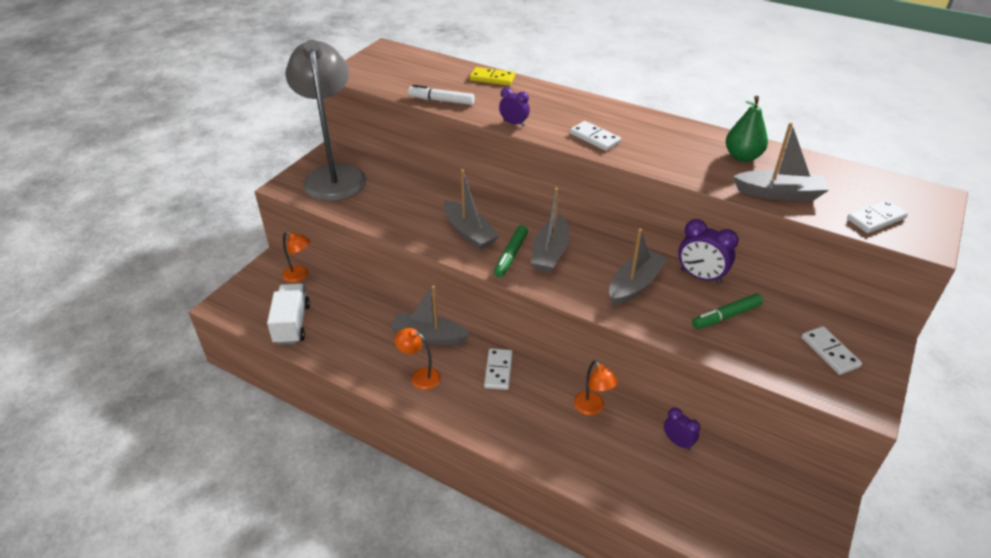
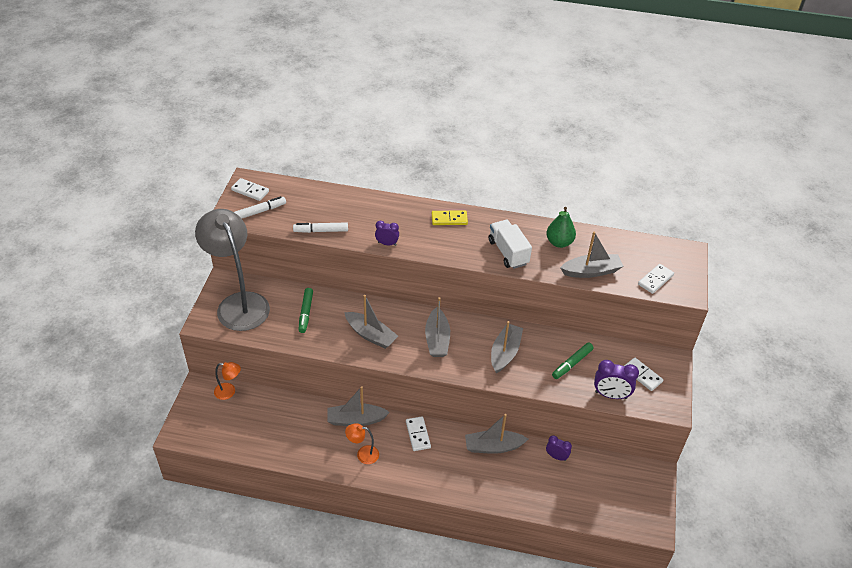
camera: 20 degrees left, 5 degrees up
(292, 324) = (244, 436): white truck -> white truck (508, 252)
(383, 75) = (260, 211): none -> white marker
(492, 78) = (351, 198): yellow domino -> yellow domino (449, 219)
(511, 255) = (409, 348): green marker -> green marker (305, 313)
(592, 408) = (493, 447): orange lamp -> grey boat
(595, 138) = (451, 246): white domino -> white domino (250, 191)
(700, 276) = (547, 335): purple clock -> purple clock (611, 395)

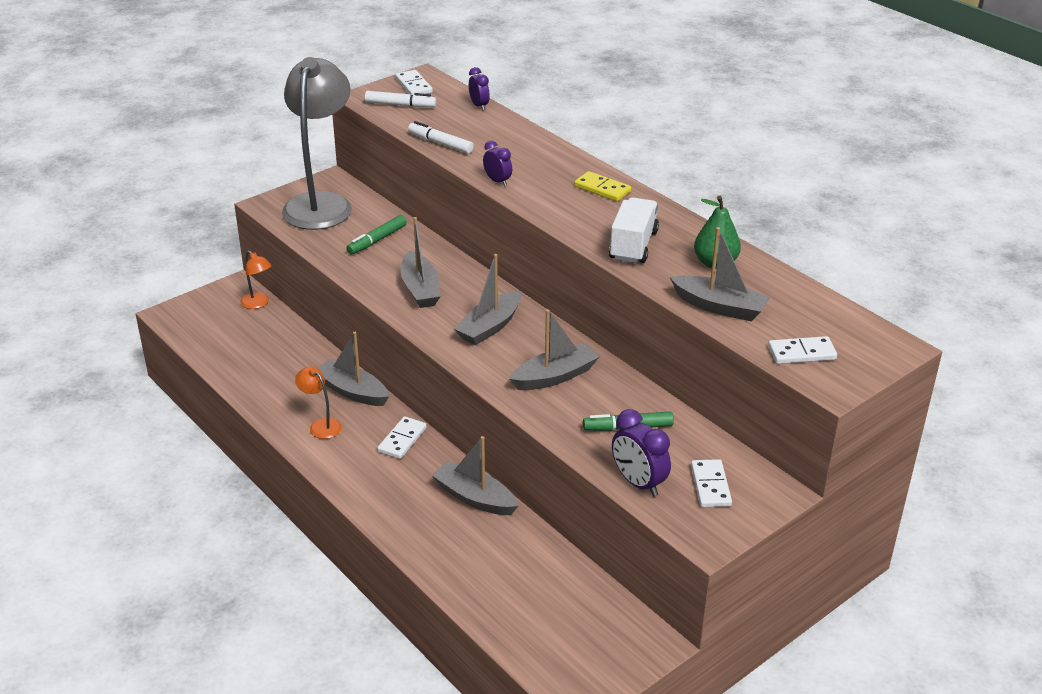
camera: 40 degrees right, 10 degrees down
(556, 456) = (541, 550): purple clock -> purple clock (479, 106)

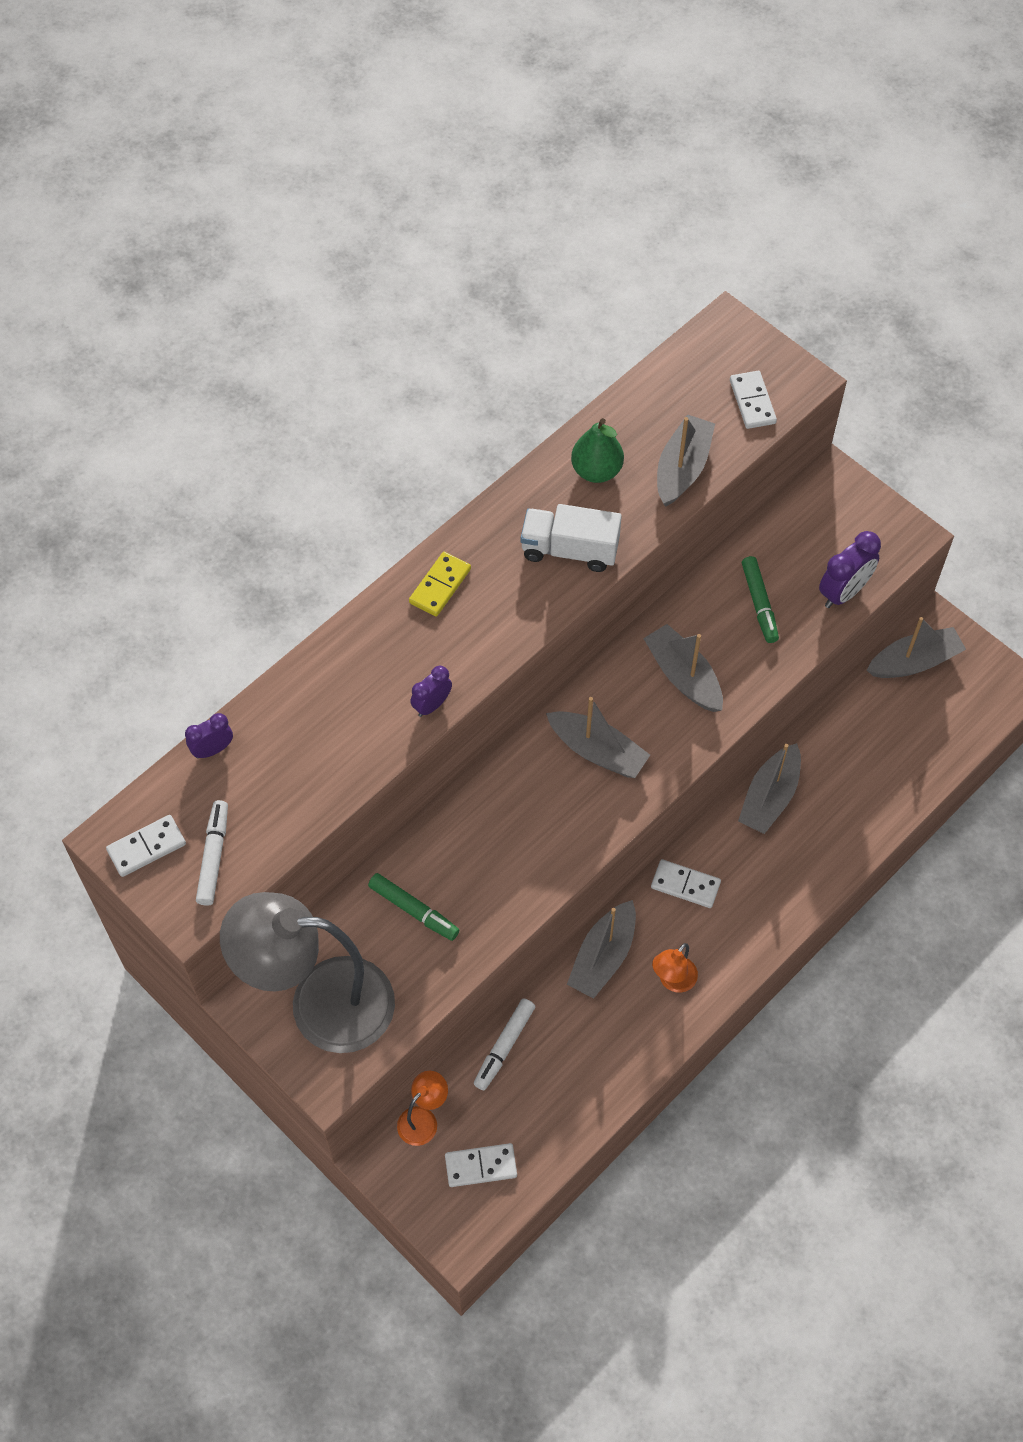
camera: 95 degrees left, 25 degrees up
(420, 289) = (526, 839): grey boat -> grey boat (914, 662)
(440, 143) = (331, 786): white marker -> white marker (504, 1046)
(710, 486) = (835, 531): white domino -> white domino (481, 1166)

